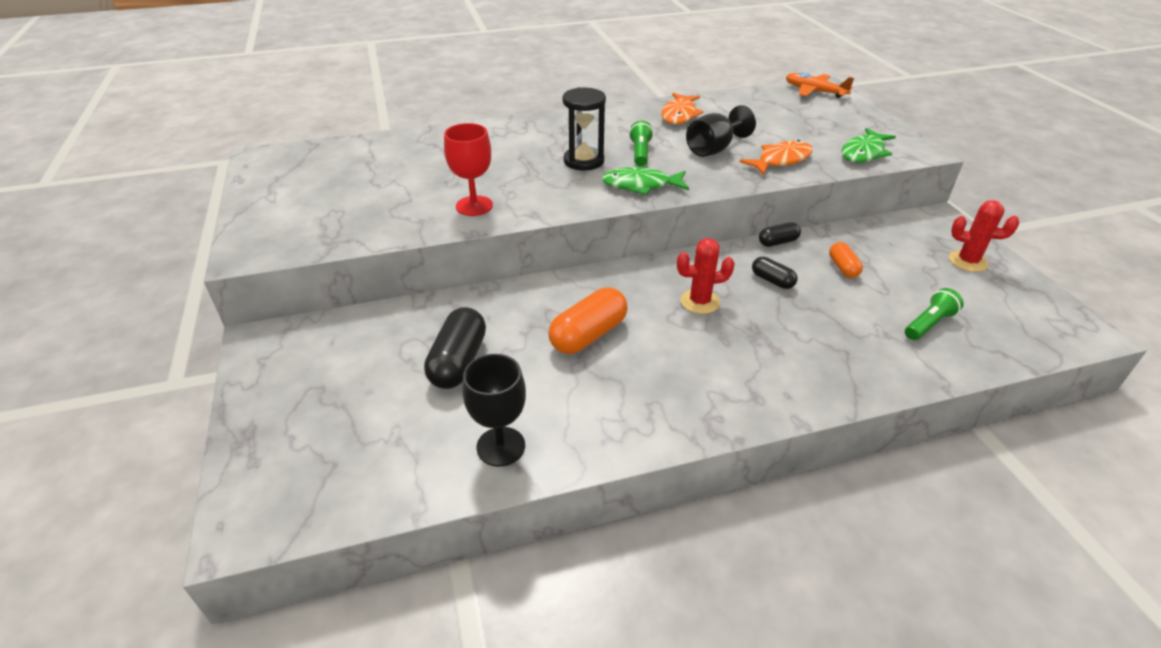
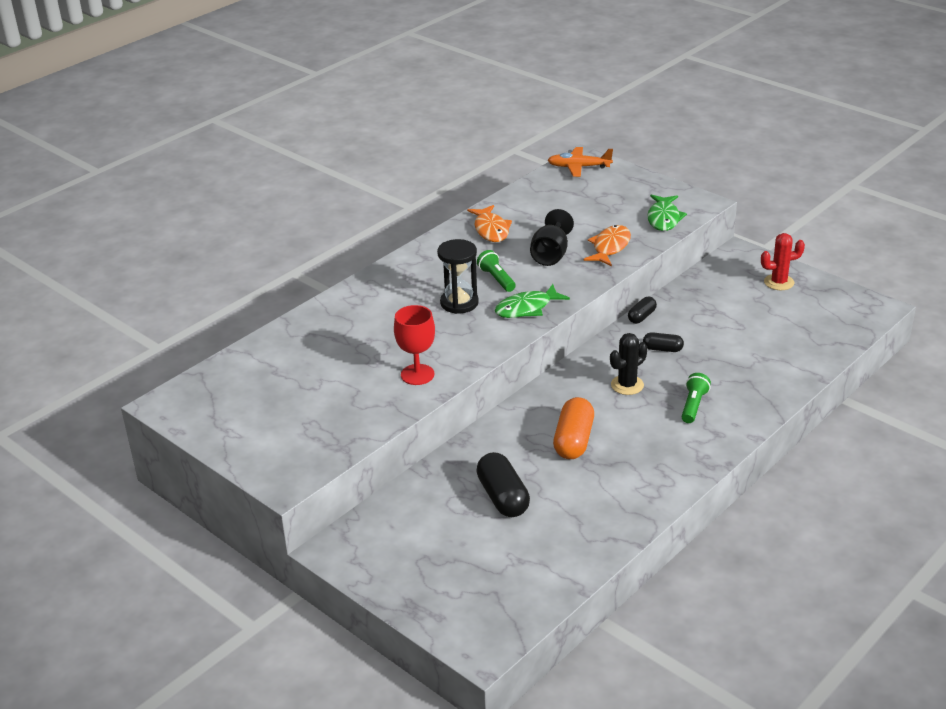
camera: 30 degrees left, 5 degrees down
(501, 446) = (590, 533): black goblet -> none
(700, 301) = (627, 385): red cactus -> black cactus
(843, 267) = (702, 320): orange capsule -> none
(928, 324) = (784, 340): green flashlight -> green flashlight (693, 405)

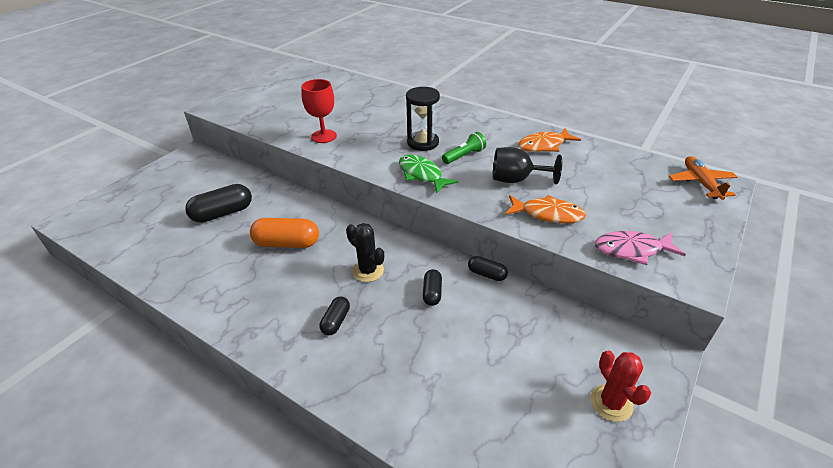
camera: 80 degrees right, 5 degrees up
(664, 218) = (632, 250): green fish -> pink fish
(693, 405) = (336, 321): green flashlight -> black capsule

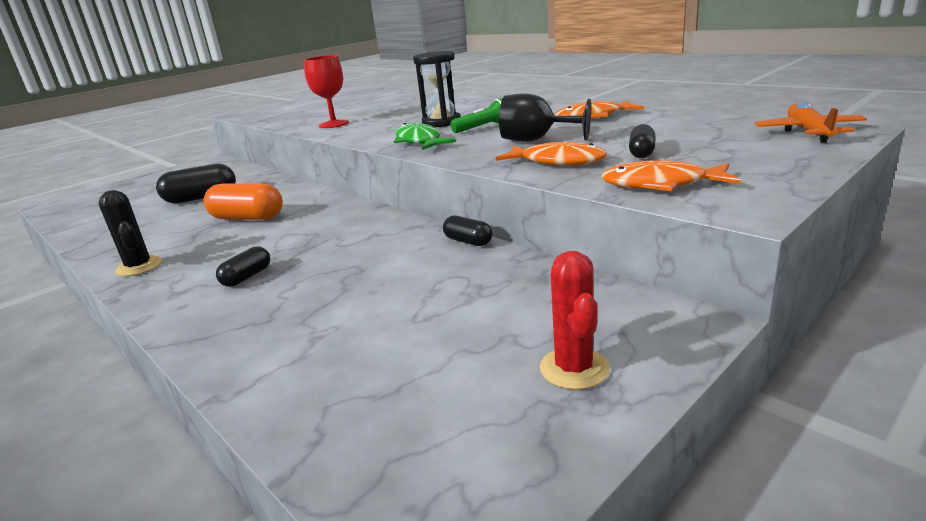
camera: 15 degrees right, 15 degrees down
(368, 271) = (320, 238): black cactus -> black cactus (139, 267)
(432, 293) = (384, 256): black capsule -> black capsule (642, 152)
(632, 250) = (661, 184): pink fish -> orange fish

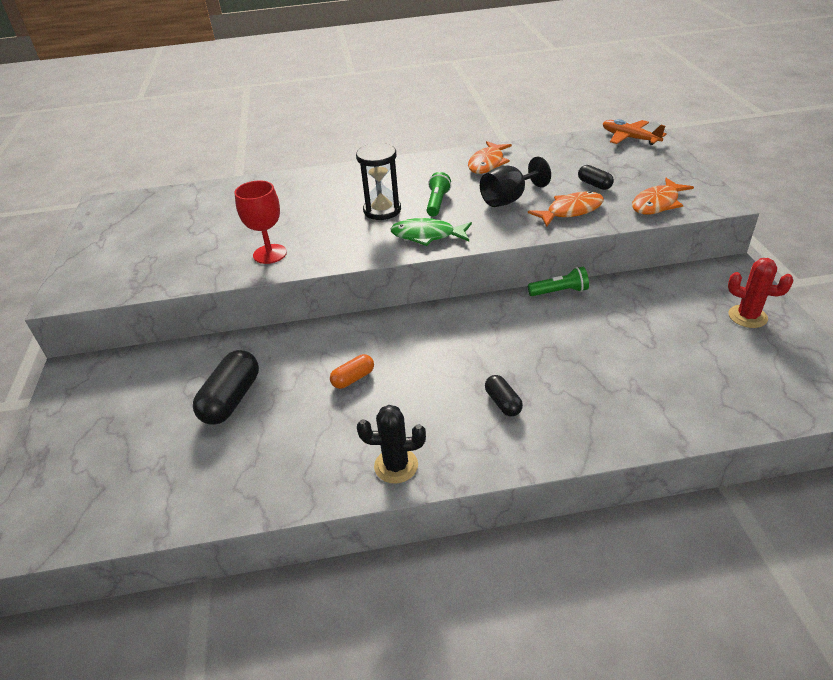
camera: 55 degrees left, 15 degrees up
(247, 218) = (353, 378): orange capsule -> orange capsule, size x0.56
(468, 241) = (559, 291): black capsule -> green flashlight

